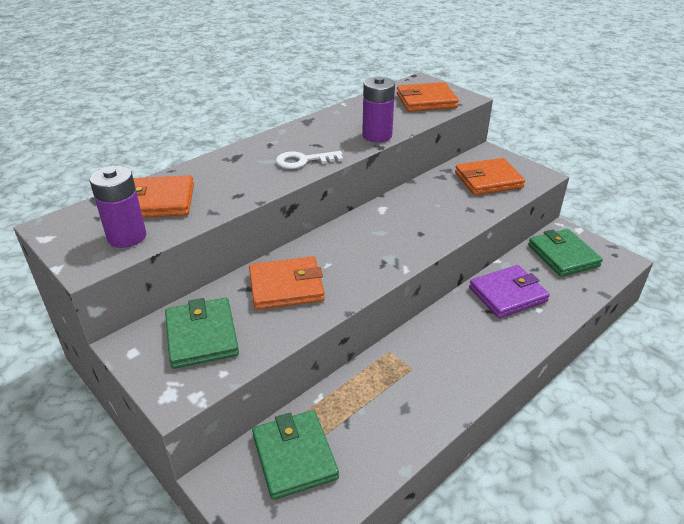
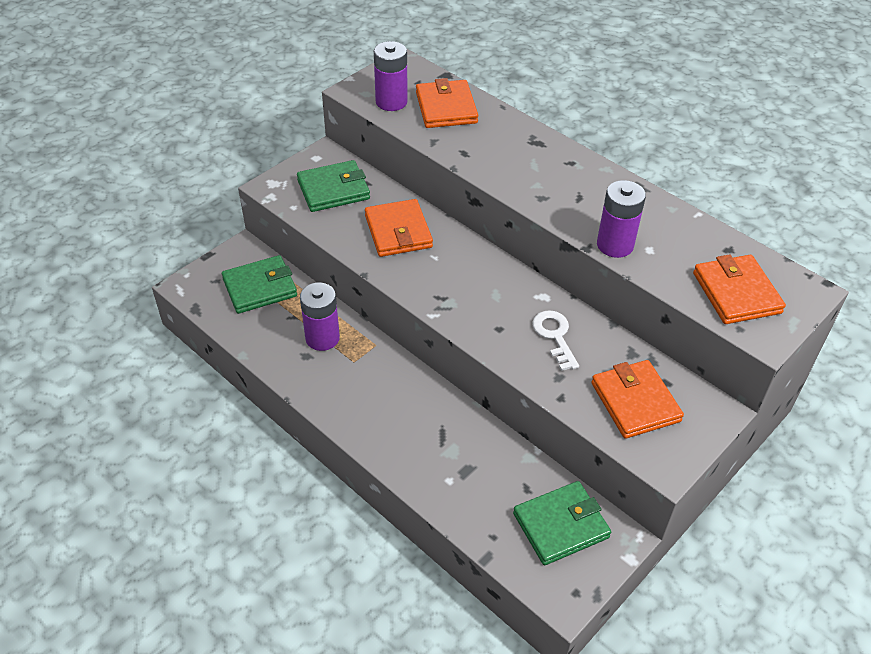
camera: 85 degrees right, 10 degrees up
(303, 161) = (539, 190): white key -> white key (555, 336)
(380, 394) = (322, 338): none -> purple battery
(507, 294) = (472, 452): purple wallet -> none

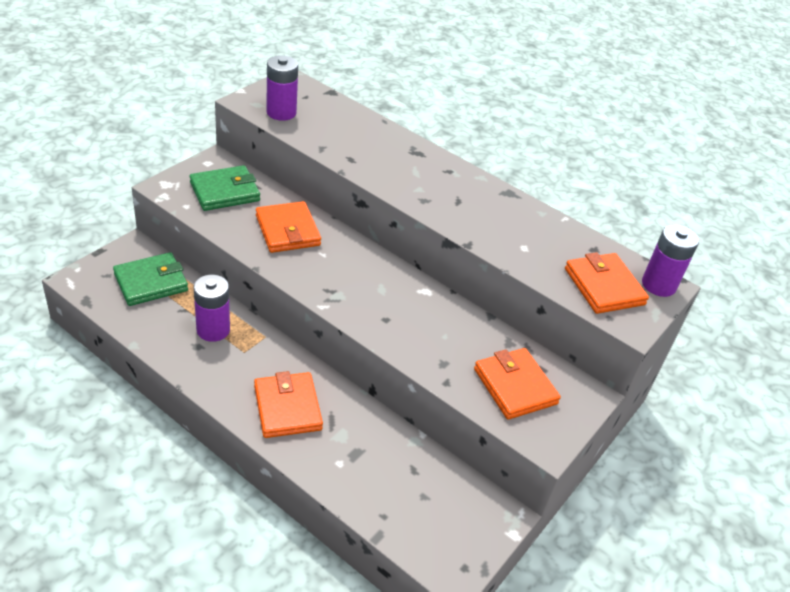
camera: 10 degrees left, 5 degrees down
(446, 108) = (332, 120): orange wallet -> orange wallet (287, 408)
(555, 336) = (438, 327): white key -> none
(561, 525) = (447, 504): green wallet -> none
(615, 245) = (493, 243): purple battery -> purple battery (658, 285)

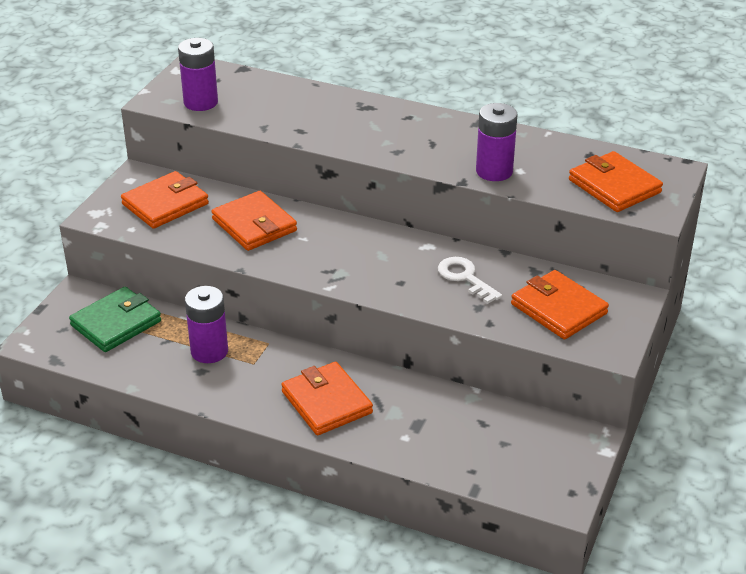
camera: 10 degrees left, 5 degrees down
(225, 192) = (165, 204): green wallet -> orange wallet
(444, 331) = (465, 278): none -> white key
(658, 285) = (666, 171): purple battery -> purple battery (494, 171)

